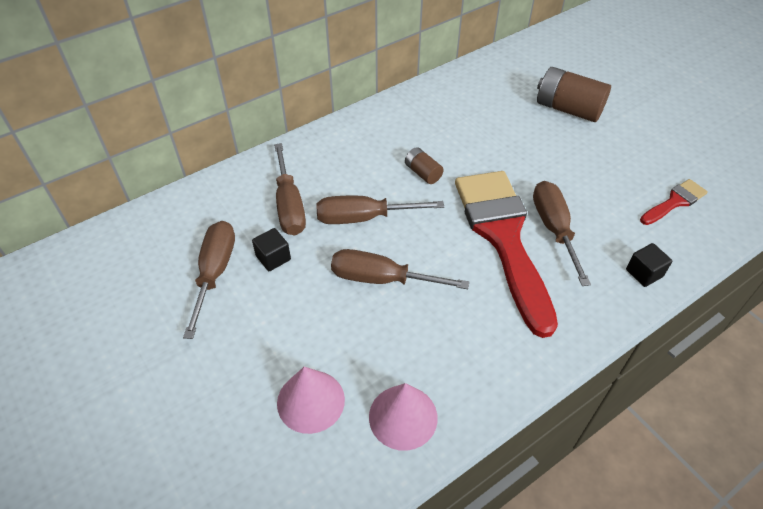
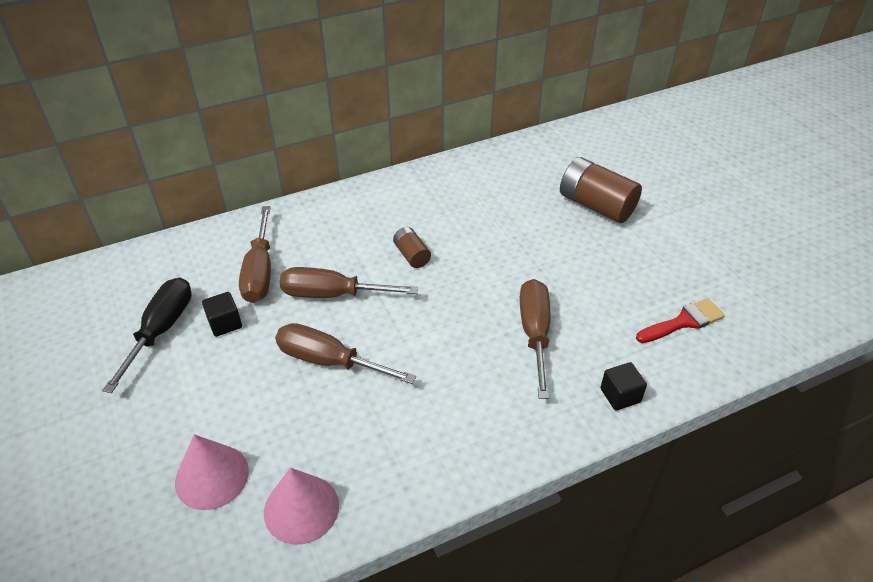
camera: 10 degrees right, 5 degrees down
(215, 273) = (161, 330): brown screwdriver -> black screwdriver
(503, 237) = (475, 335): red brush -> none

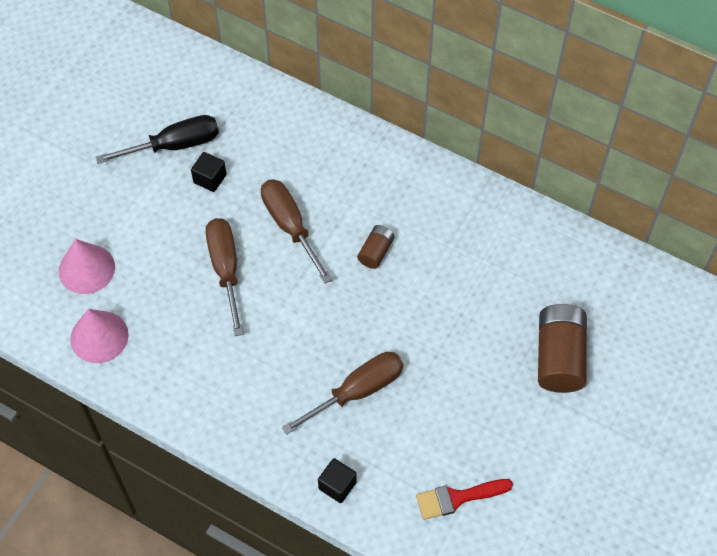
camera: 55 degrees right, 15 degrees up
(260, 271) = (275, 162): brown screwdriver -> none
(684, 322) = (457, 498): red brush -> red brush turned 135 degrees clockwise

